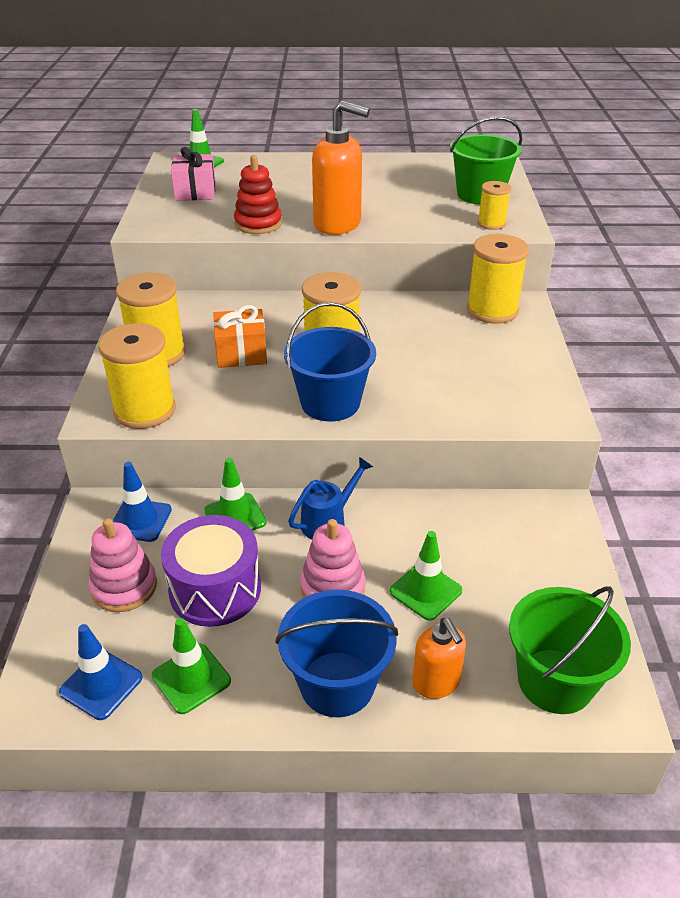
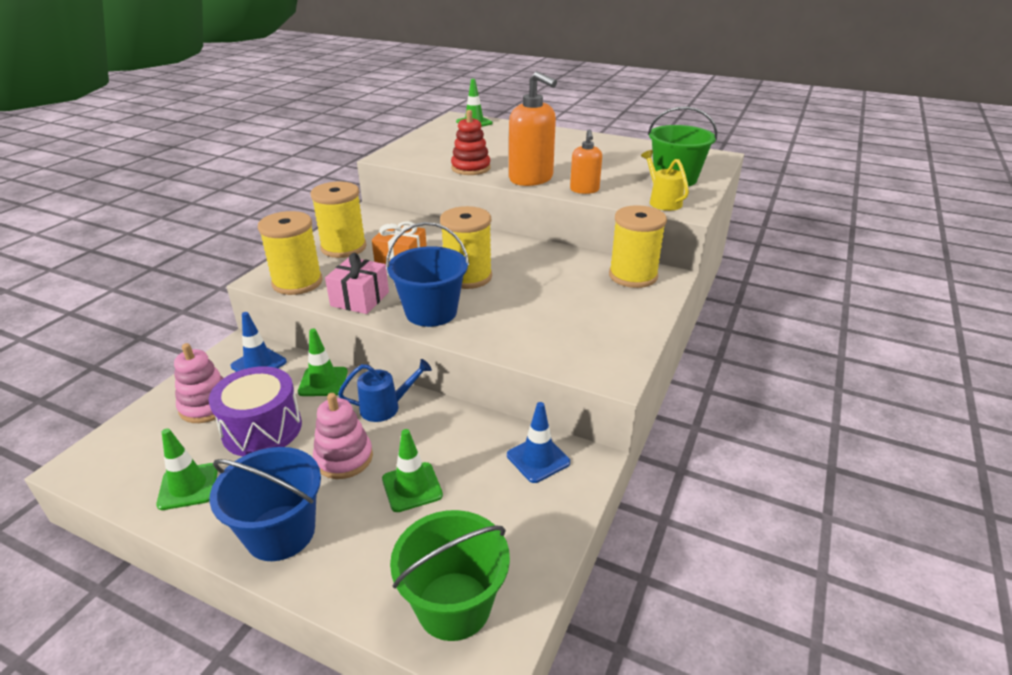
camera: 25 degrees right, 5 degrees down
(101, 684) = (131, 467): blue traffic cone -> blue traffic cone (538, 459)
(195, 192) = (449, 140): pink gift -> pink gift (360, 299)
(436, 682) = (355, 564): orange soap dispenser -> orange soap dispenser (584, 190)
(491, 224) = (662, 201): yellow spool -> yellow watering can

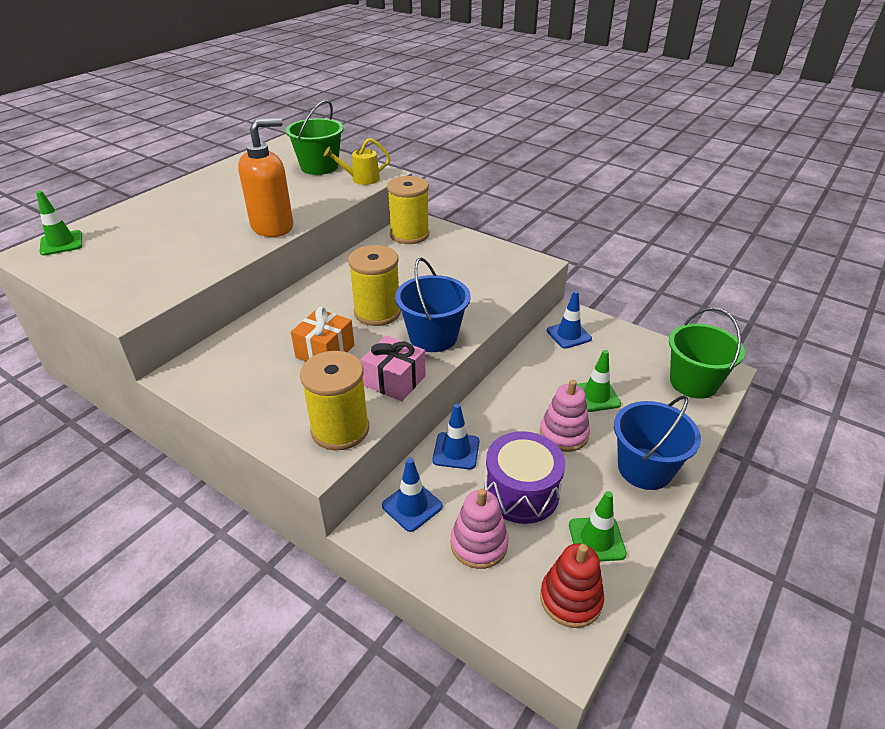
camera: 80 degrees left, 5 degrees up
(323, 382) = (456, 451): green traffic cone -> blue traffic cone
(343, 247) = (269, 394): yellow spool -> none
(386, 407) = (501, 408): blue watering can -> none
(471, 168) = (216, 256): red stacking toy -> red stacking toy (570, 599)
(584, 190) = (317, 206): orange soap dispenser -> none

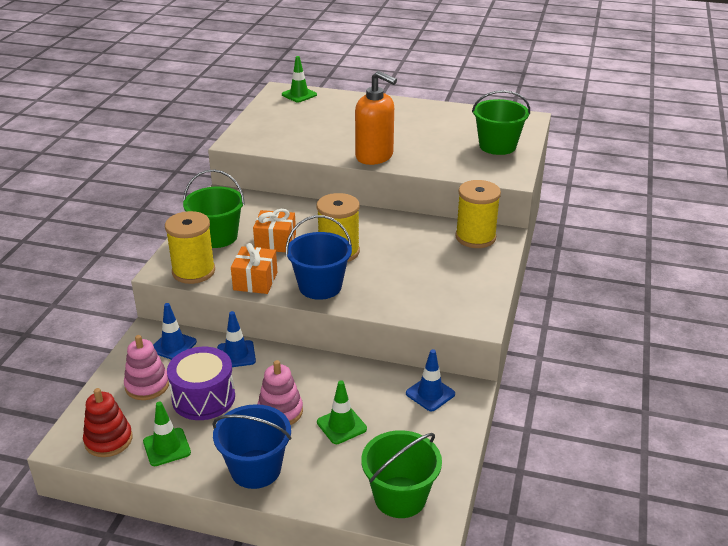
camera: 70 degrees right, 5 degrees down
(275, 396) = (217, 237): none -> green bucket
(361, 179) = (491, 171): yellow watering can -> none
(394, 381) = (255, 281): pink gift -> orange gift

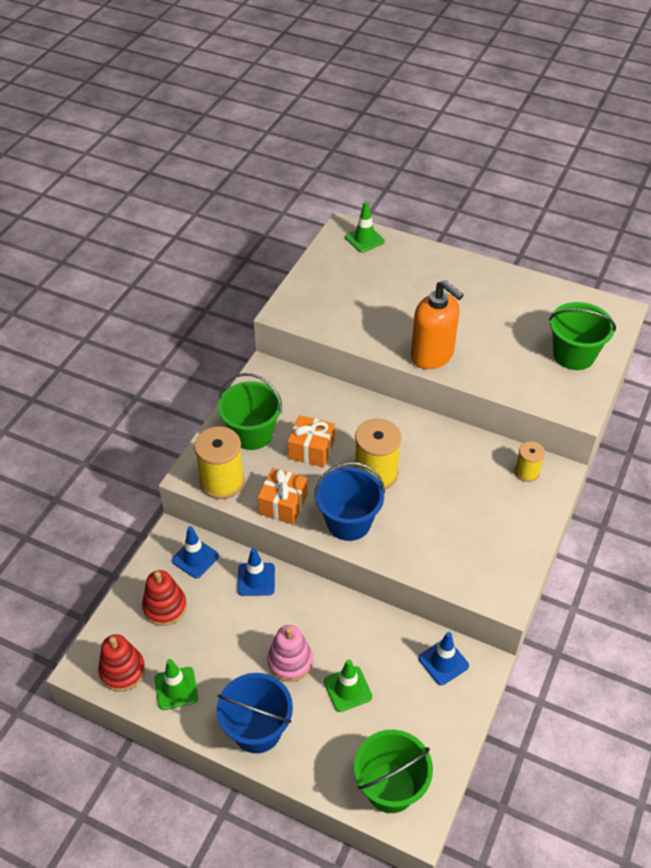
camera: 10 degrees right, 15 degrees up
(147, 385) = (165, 607): pink stacking toy -> red stacking toy
(203, 398) = (217, 631): purple drum -> none
(475, 237) = (526, 472): yellow spool -> yellow spool, size x0.57

